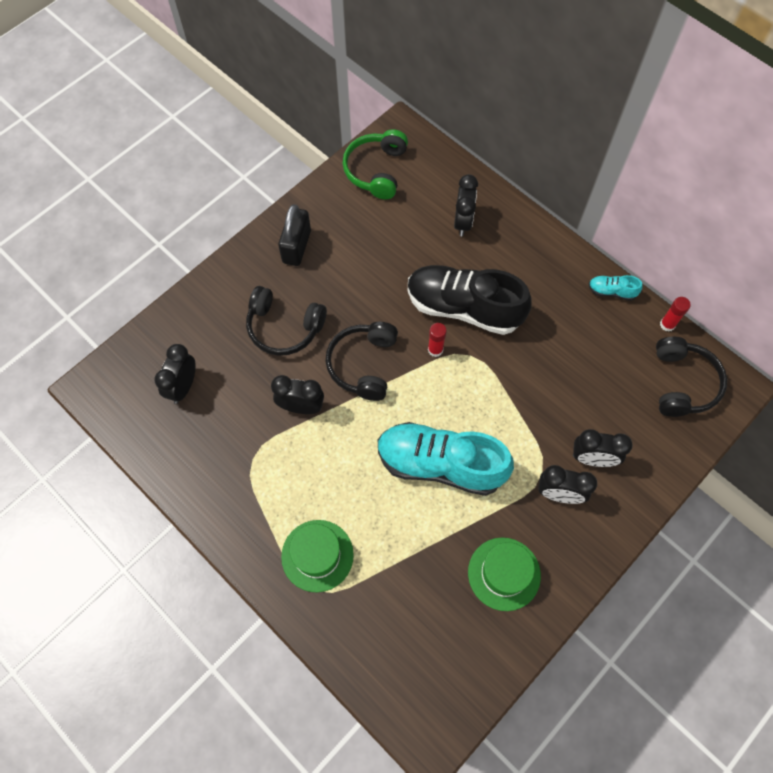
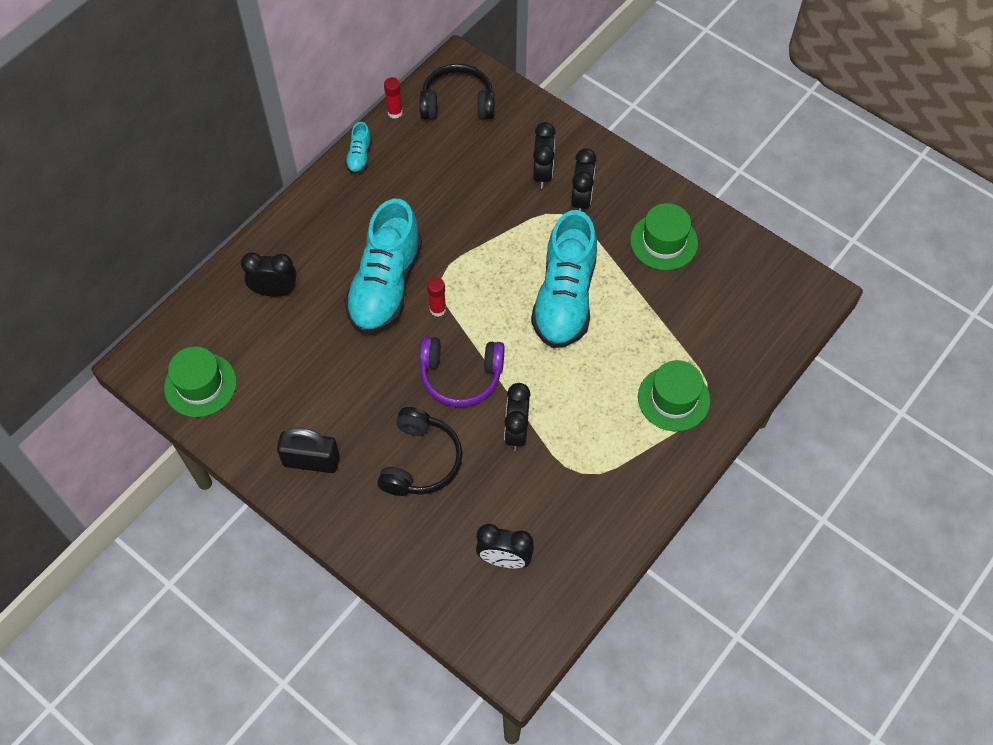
camera: 95 degrees left, 5 degrees down
(363, 364) = (461, 376): black headphones -> purple headphones
(376, 170) = (200, 385): green headphones -> green hat
(464, 308) = (385, 285): black shoe -> turquoise shoe

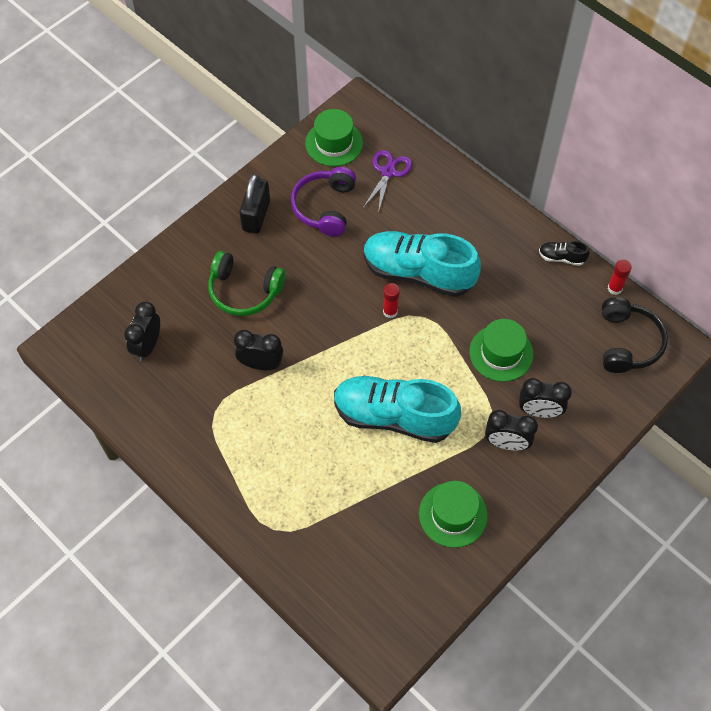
camera: 95 degrees right, 0 degrees up
(245, 323) = (388, 172): none -> purple scissors
(275, 291) = (418, 192): black clock -> none
(359, 156) = (561, 258): turquoise shoe -> black shoe
(421, 461) = (244, 291): black headphones -> green headphones
(461, 376) = (320, 325): purple headphones -> purple headphones (324, 207)
(673, 398) = (276, 498): green hat -> green hat (501, 353)

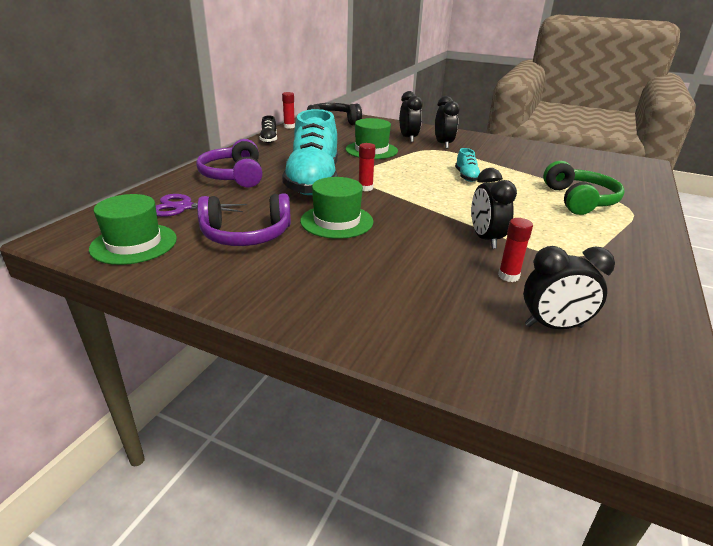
camera: 110 degrees left, 30 degrees down
(206, 351) = (508, 276): none -> red glue stick
(244, 291) = (402, 266): green headphones -> green headphones (579, 200)
(256, 215) = (276, 279): black padlock -> none
(394, 416) = (466, 176): turquoise shoe -> turquoise shoe, size x0.41
(451, 212) = (234, 176): none -> purple headphones
(453, 514) = (516, 153): green hat -> green hat (337, 221)

